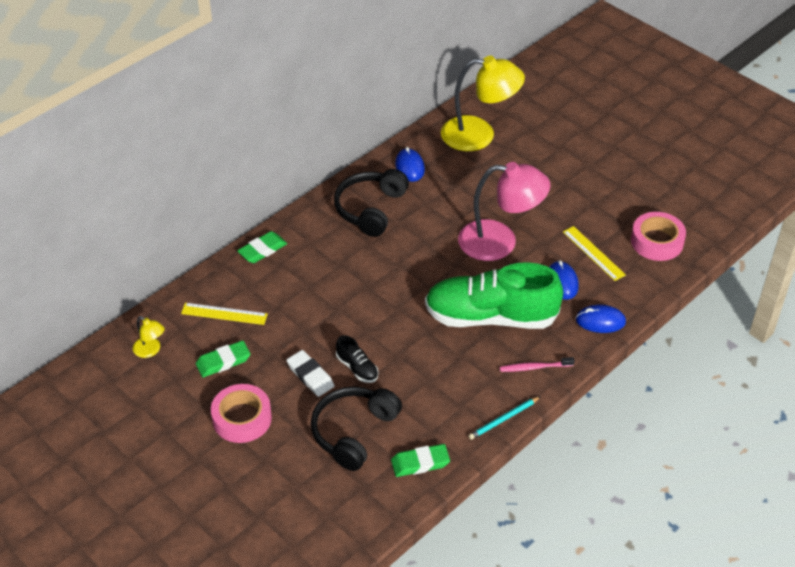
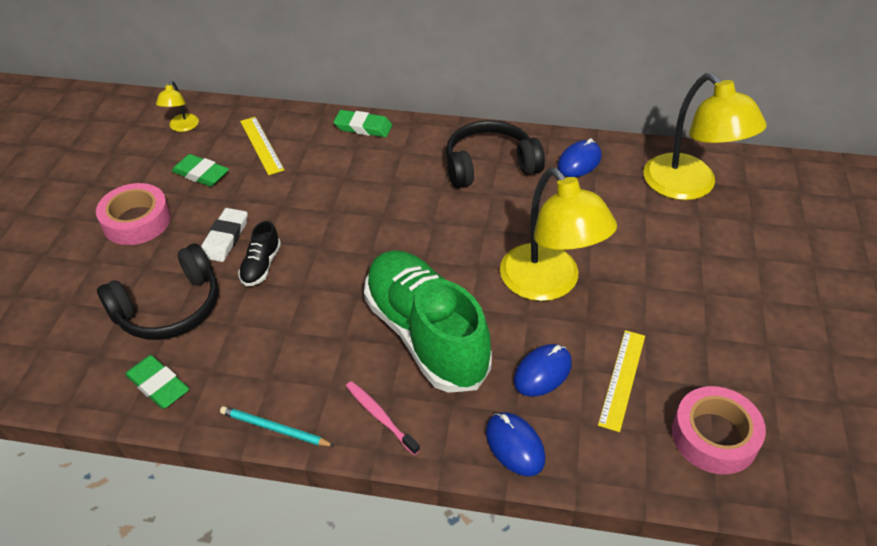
camera: 55 degrees right, 0 degrees up
(354, 432) = (169, 308): black headphones -> black headphones turned 150 degrees clockwise
(500, 242) = (549, 284): pink lamp -> yellow lamp

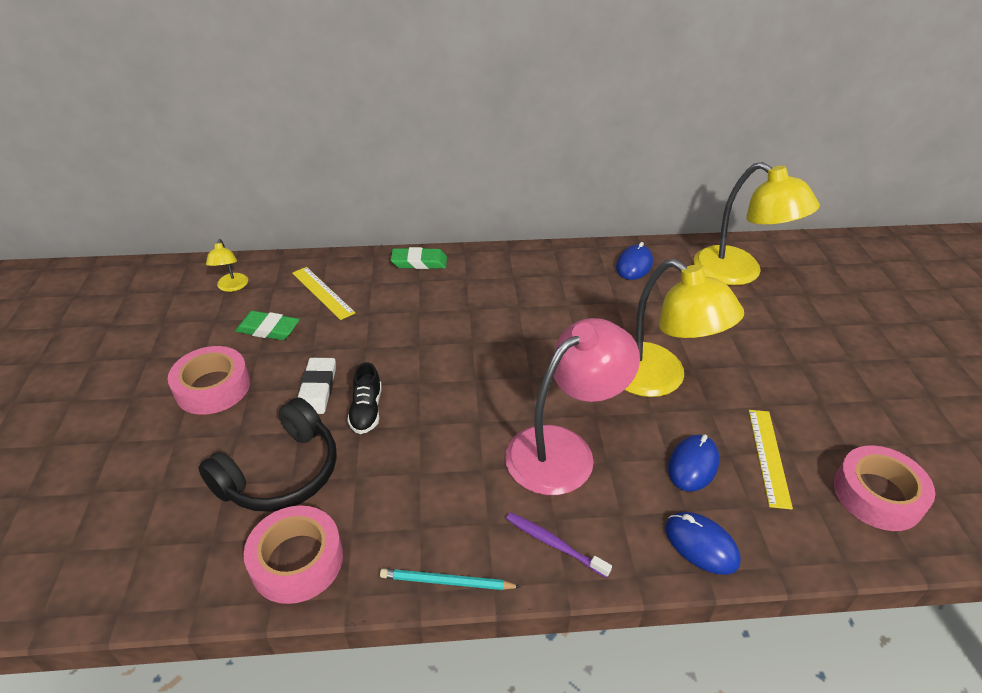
camera: 15 degrees left, 5 degrees down
(158, 385) = (297, 560): green eraser -> pink tape
(380, 417) = (554, 544): pink toothbrush -> purple toothbrush
(425, 335) = (563, 450): green shoe -> pink lamp
(489, 165) = (554, 280): black headphones -> none

